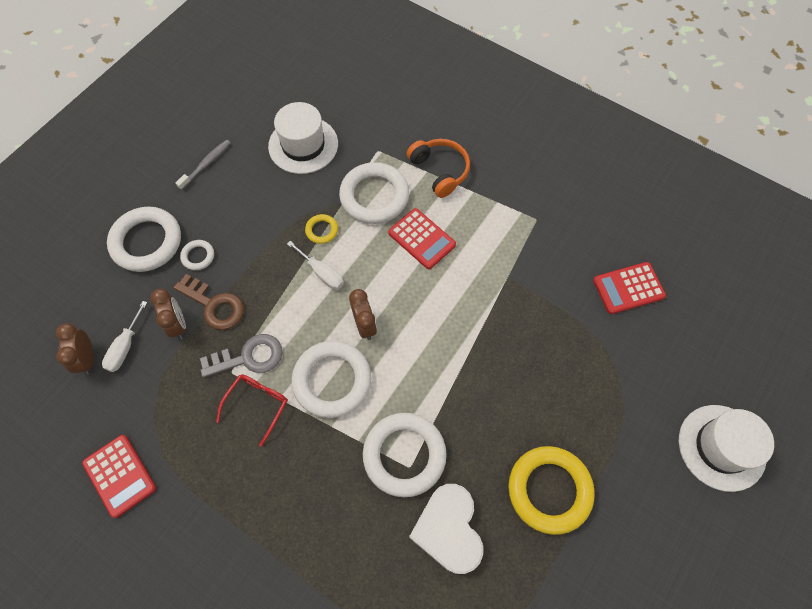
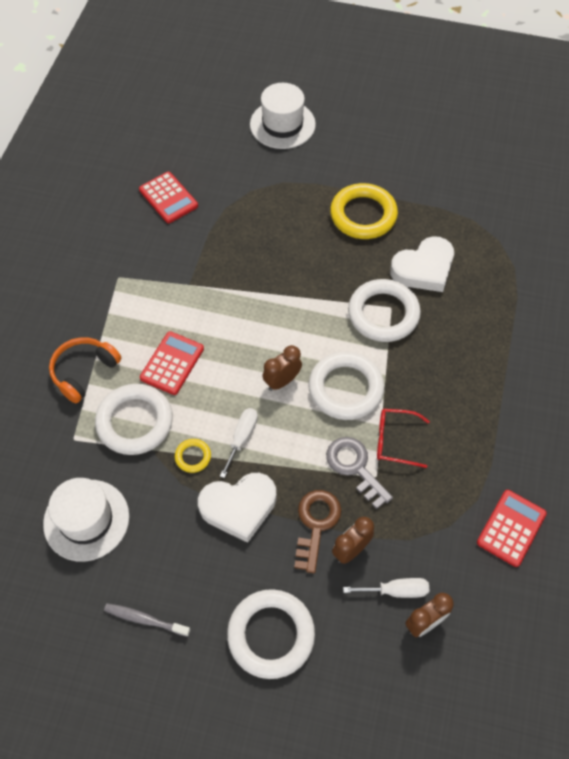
camera: 110 degrees left, 5 degrees down
(198, 256) = (267, 568): white ring -> none
(260, 251) = (239, 507): none -> white heart

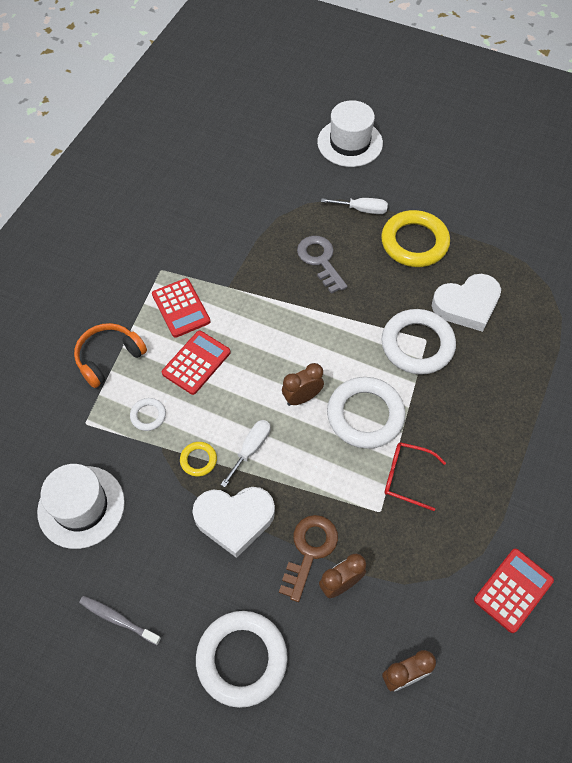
camera: 10 degrees right, 0 degrees up
(135, 422) = (148, 415): white ring -> white ring, size x0.46
(168, 198) = (224, 199): red calculator -> red calculator (181, 308)
(355, 467) = (360, 498): grey key -> grey key (320, 260)
(396, 590) = (380, 636): white screwdriver -> white screwdriver (362, 210)

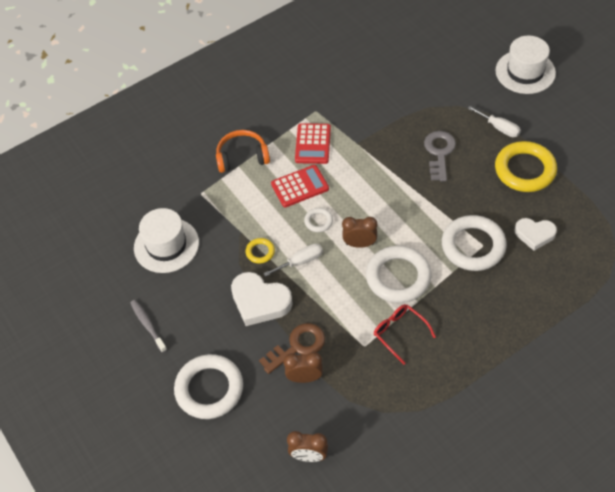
camera: 35 degrees right, 5 degrees down
(148, 415) = (245, 207): white ring -> white ring (318, 221)
(467, 305) = (534, 234): white heart -> white heart, size x0.65
(513, 590) = (425, 445): red calculator -> none

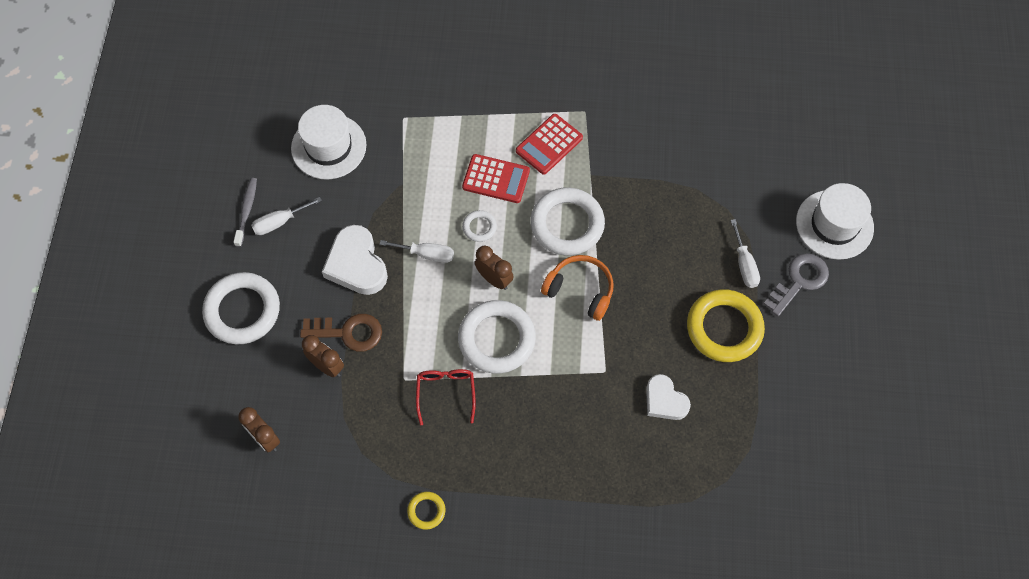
camera: 35 degrees right, 10 degrees up
(179, 315) = (279, 222): none -> white screwdriver
(242, 157) = (473, 109): orange headphones -> orange headphones (580, 290)
(260, 252) = (400, 217): yellow ring -> yellow ring (426, 511)
(439, 153) = (658, 245): grey key -> grey key (799, 281)
(473, 246) = (595, 365): white ring -> white ring (567, 224)

